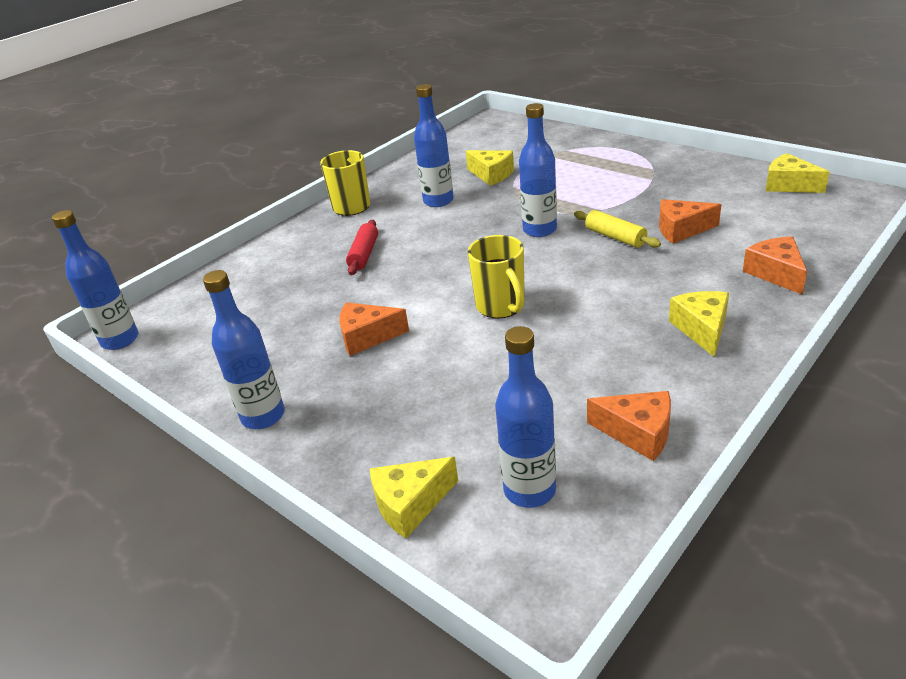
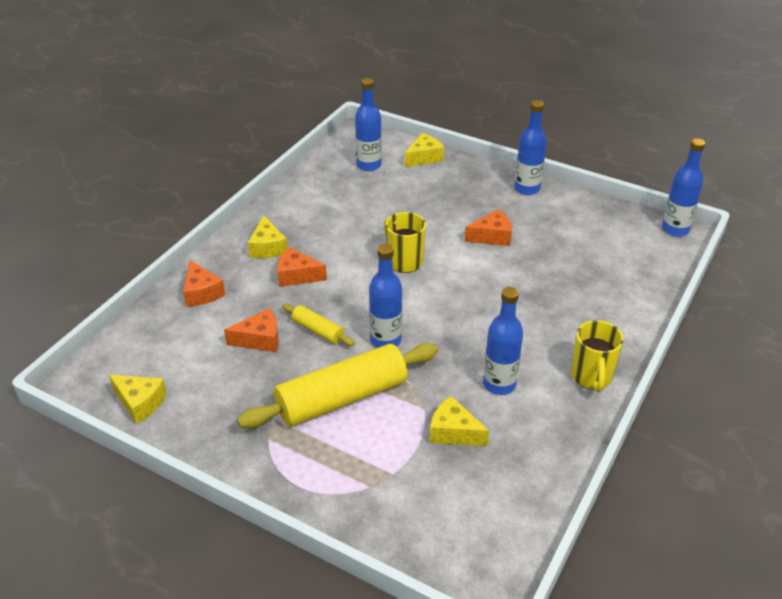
camera: 165 degrees right, 5 degrees up
(364, 254) = (538, 310): red rolling pin -> none
(587, 191) = (342, 398): none -> yellow rolling pin
(638, 433) = (315, 189): orange cheese -> orange cheese (297, 276)

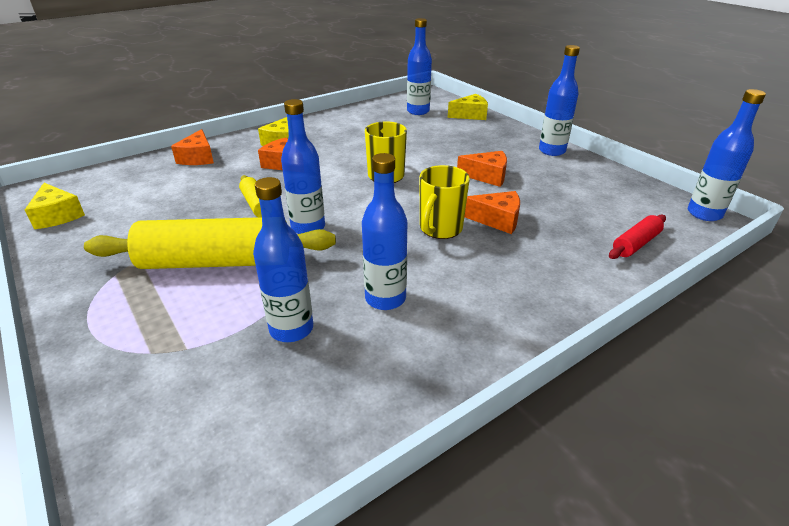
camera: 25 degrees right, 5 degrees down
(259, 339) = (202, 198): orange cheese -> orange cheese (497, 220)
(453, 432) = (291, 329): yellow cheese -> blue bottle
(591, 377) = (502, 325): yellow mug -> yellow mug (440, 229)
(641, 276) = (635, 244): none -> red rolling pin

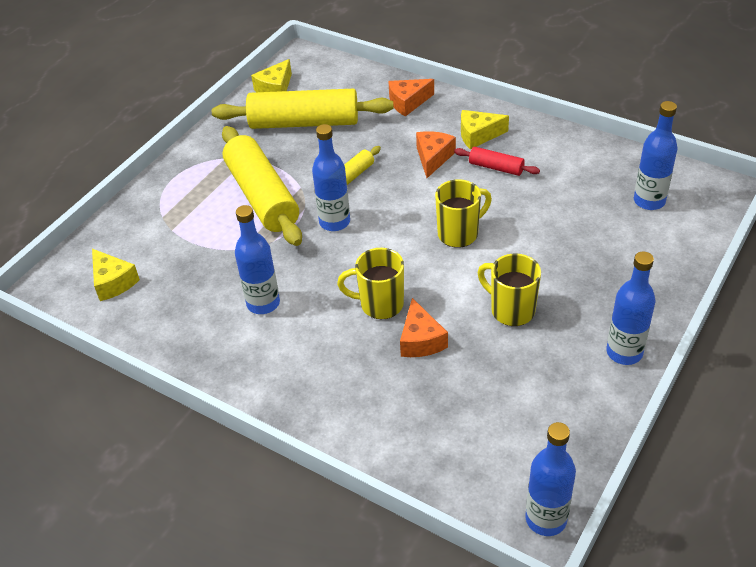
camera: 70 degrees right, 10 degrees up
(141, 211) = (304, 123): none -> yellow rolling pin
(291, 329) = (209, 268): blue bottle -> none
(470, 115) = (679, 250): yellow cheese -> yellow cheese (113, 282)
(487, 176) = (511, 310): orange cheese -> yellow mug
(635, 244) = (437, 457): red rolling pin -> red rolling pin (496, 167)

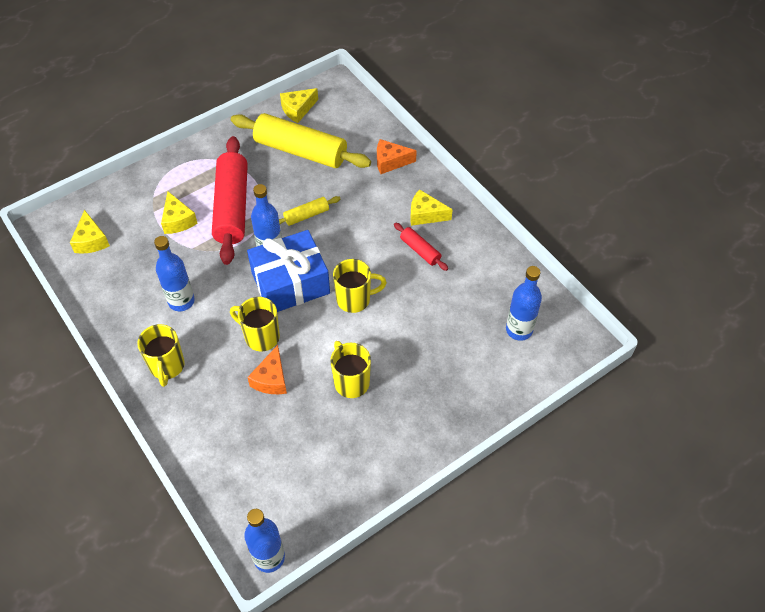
camera: 20 degrees right, 10 degrees up
(206, 228) = (178, 220): none -> yellow cheese
(262, 196) = (232, 207): yellow rolling pin -> red rolling pin
(290, 373) = (167, 366): none -> yellow mug
(377, 243) = (290, 283): none -> blue gift
(433, 158) = (377, 222): orange cheese -> none
(624, 352) = (410, 453): blue bottle -> none

